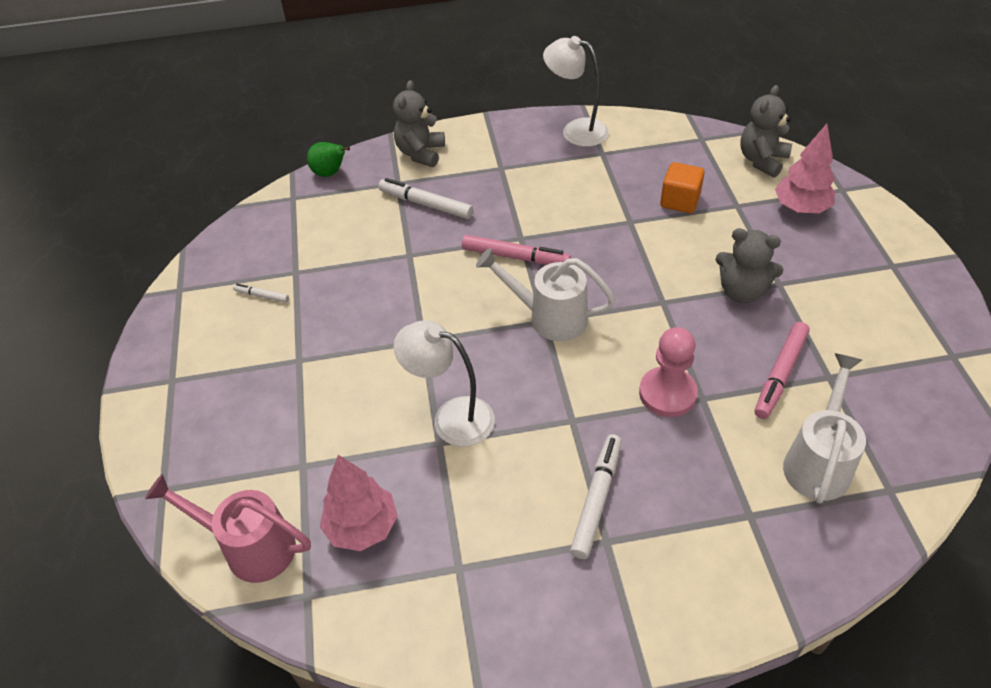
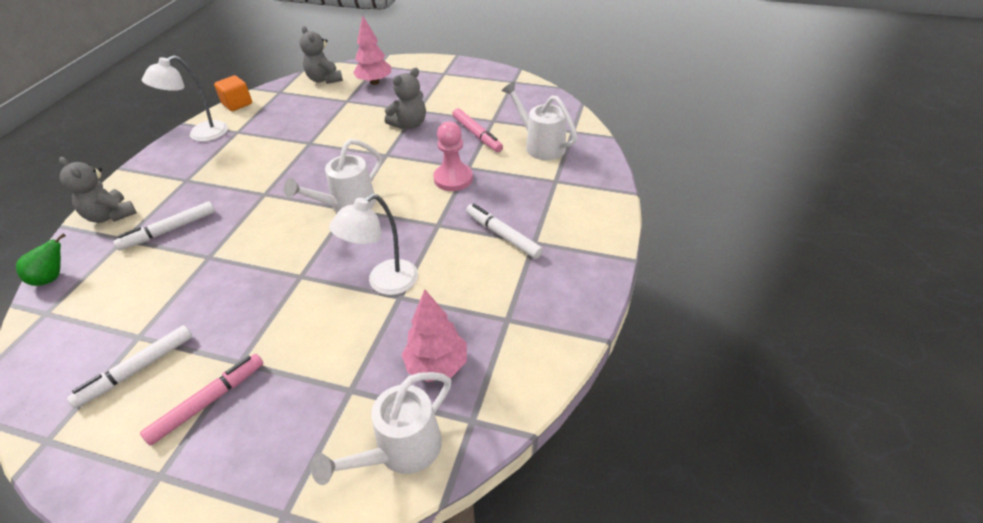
camera: 65 degrees left, 5 degrees down
(251, 547) = (401, 451): pink watering can -> white watering can
(262, 296) = (137, 370): white marker -> white marker, size x1.89
(515, 257) = (278, 202): pink marker -> pink marker (208, 402)
(680, 201) = (317, 118): orange cube -> orange cube (237, 104)

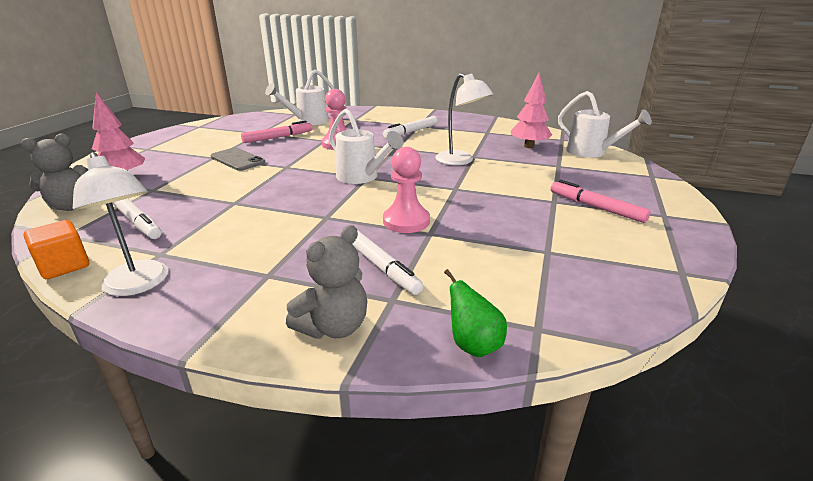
camera: 90 degrees left, 15 degrees down
(137, 370) = (585, 243): white marker -> white marker (137, 222)
(237, 241) = (406, 221): none -> pink pawn
(409, 124) = (237, 159): grey teddy bear -> grey phone

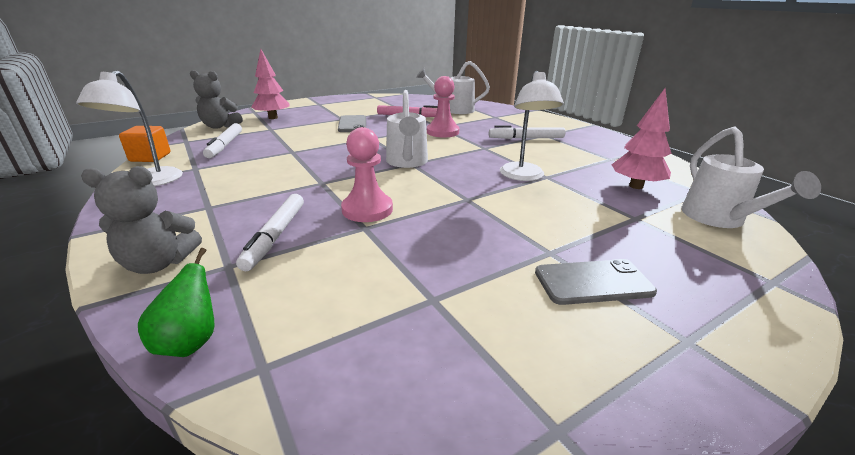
camera: 40 degrees right, 0 degrees up
(596, 207) = (593, 282): pink marker -> grey phone

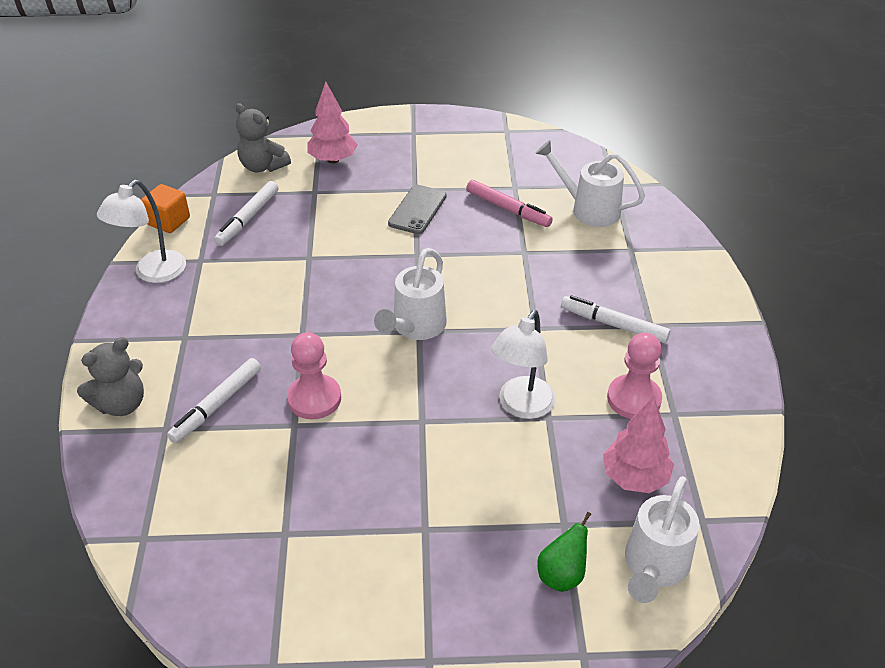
camera: 30 degrees right, 15 degrees up
(159, 263) = (121, 404): grey teddy bear -> grey teddy bear turned 60 degrees counterclockwise
(191, 342) = (113, 496): green pear -> green pear (562, 575)
(442, 132) = (516, 269): pink pawn -> pink pawn (634, 399)
(593, 282) = (423, 577): grey phone -> none

